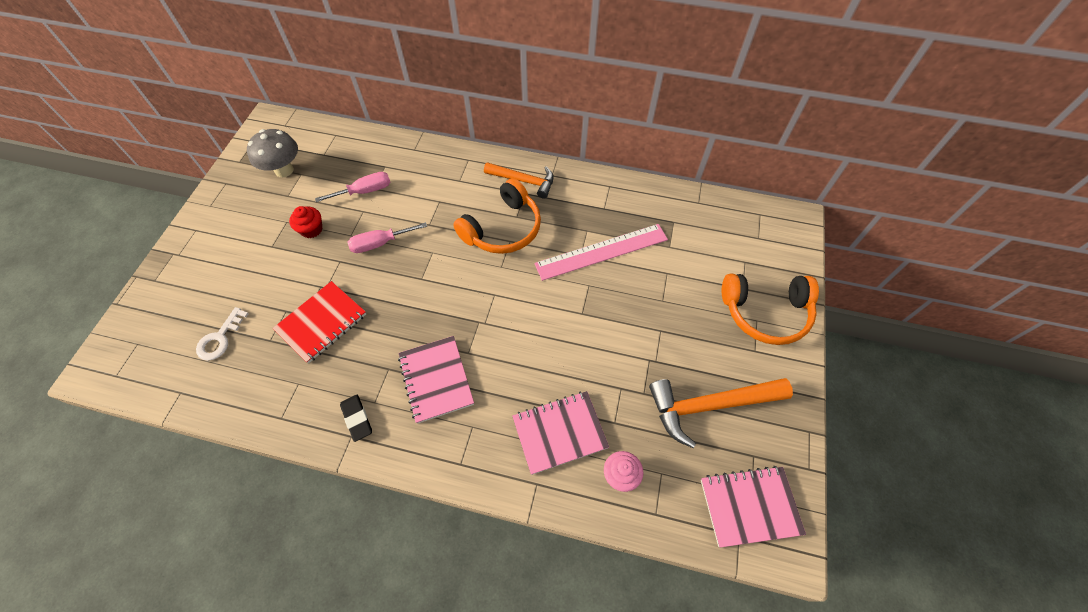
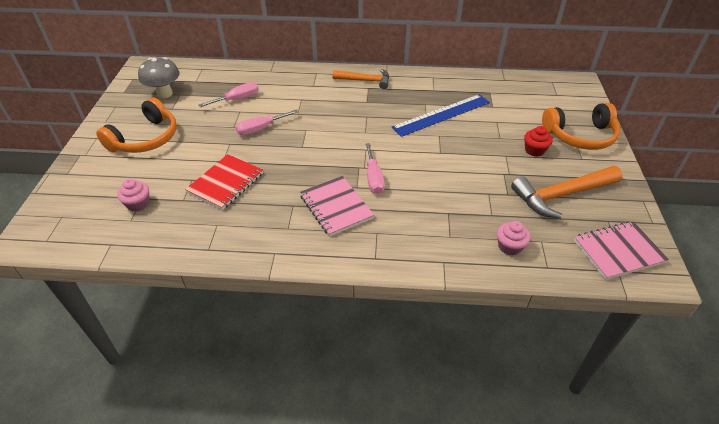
camera: 10 degrees left, 15 degrees down
(220, 338) = (138, 204): white key -> pink cupcake
(311, 229) = (199, 127): red cupcake -> red cupcake (534, 150)
(357, 418) = (276, 240): black eraser -> none
(491, 342) = (373, 178): none -> pink screwdriver
(503, 229) = (359, 110): orange headphones -> orange headphones (145, 138)
(559, 433) = (450, 227): pink notebook -> none
(601, 251) = (441, 115): pink ruler -> blue ruler

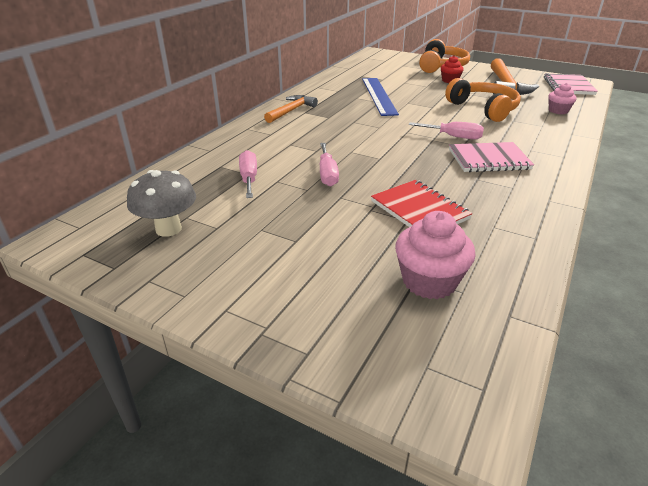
camera: 65 degrees left, 10 degrees down
(138, 204) = (429, 281): pink cupcake -> pink cupcake, size x1.66
(145, 138) = (274, 259): orange headphones -> orange headphones (484, 109)

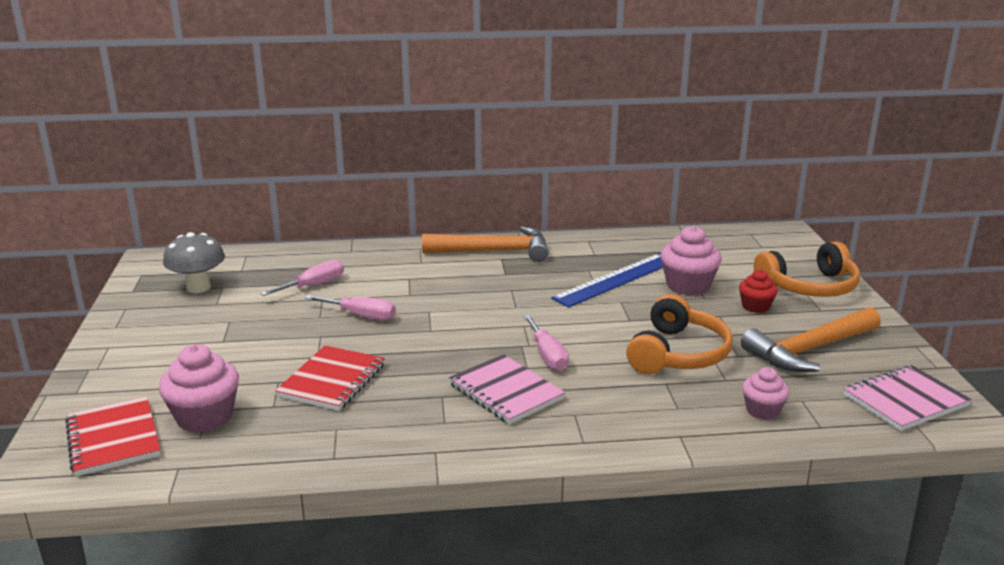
camera: 55 degrees right, 10 degrees down
(291, 111) = (494, 251): orange hammer -> orange hammer, size x1.51
(327, 174) = (361, 316): pink screwdriver -> pink screwdriver turned 120 degrees counterclockwise
(409, 85) = (688, 286): none -> pink cupcake
(430, 344) = (114, 439): none -> red notebook

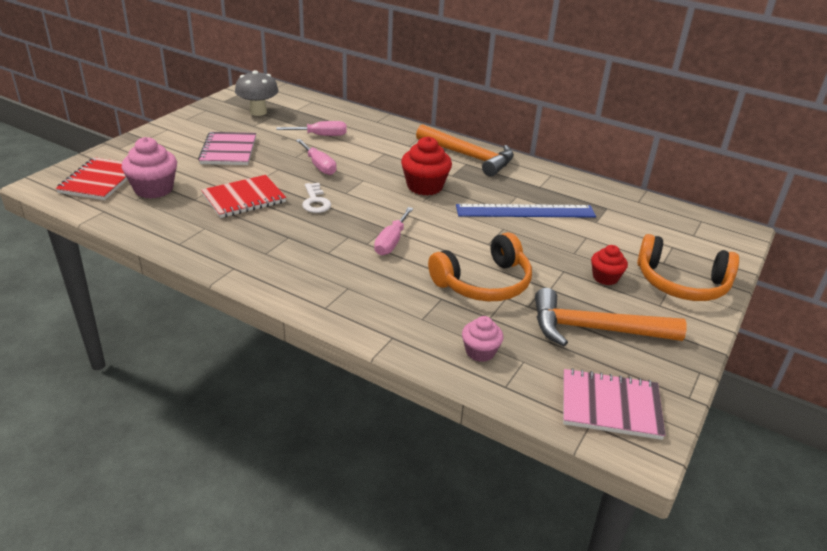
camera: 35 degrees right, 10 degrees up
(414, 351) = (315, 201): none -> white key
(497, 293) = (425, 186): none -> red cupcake
(506, 392) = (329, 252): pink notebook -> pink notebook (229, 151)
(688, 286) = (575, 239): pink cupcake -> none

